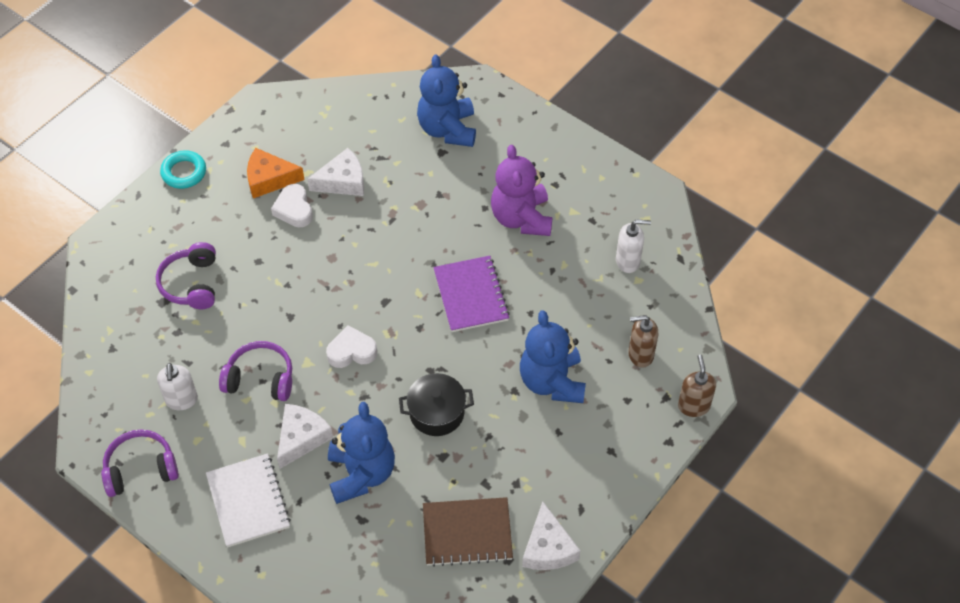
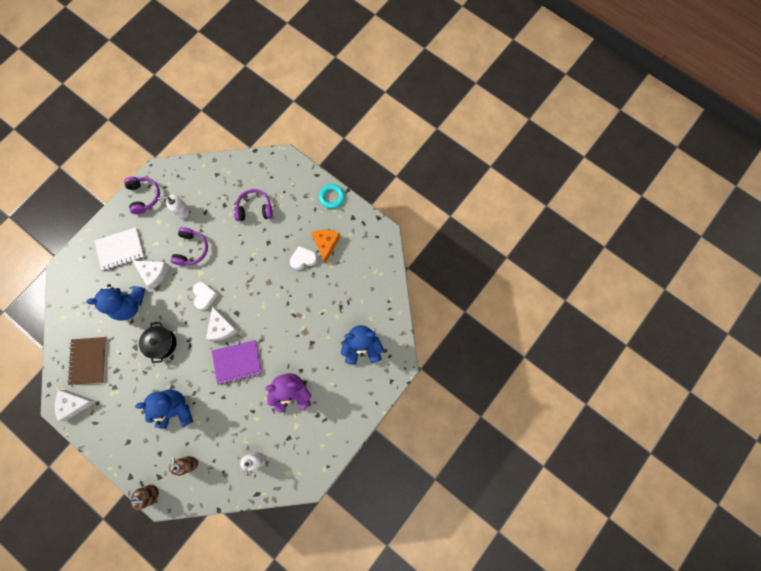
camera: 90 degrees right, 20 degrees up
(343, 181) = (323, 285): white cheese -> white cheese (221, 327)

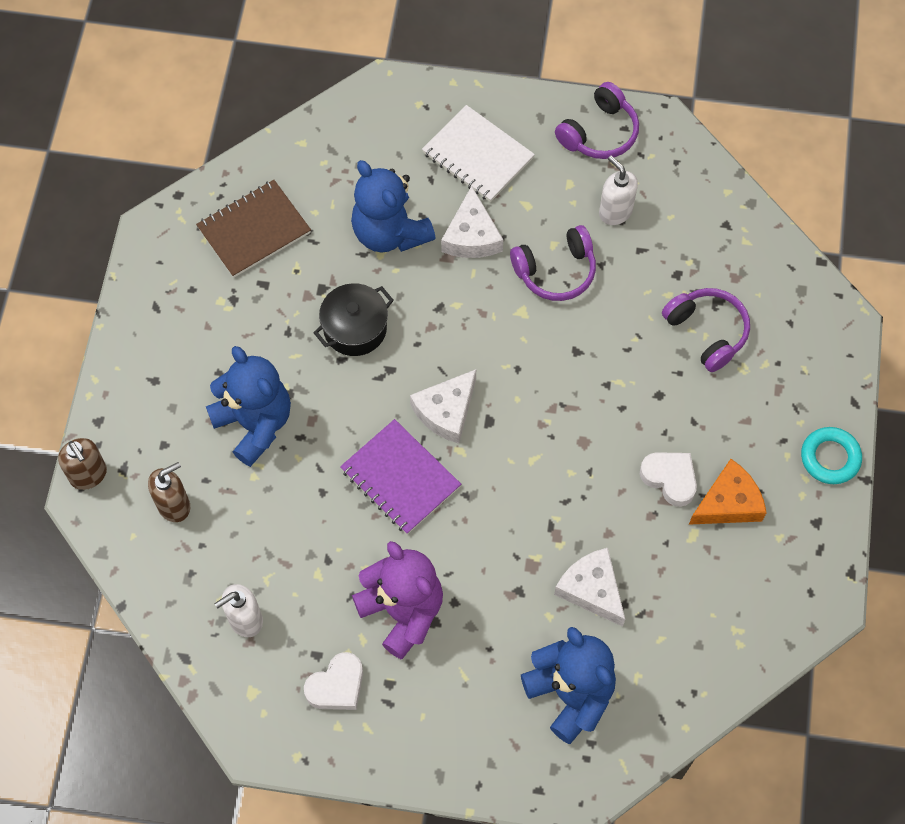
camera: 60 degrees right, 10 degrees down
(74, 404) = (169, 255): white cheese -> white cheese (592, 589)
(205, 296) = (485, 347): white heart -> white heart (337, 686)

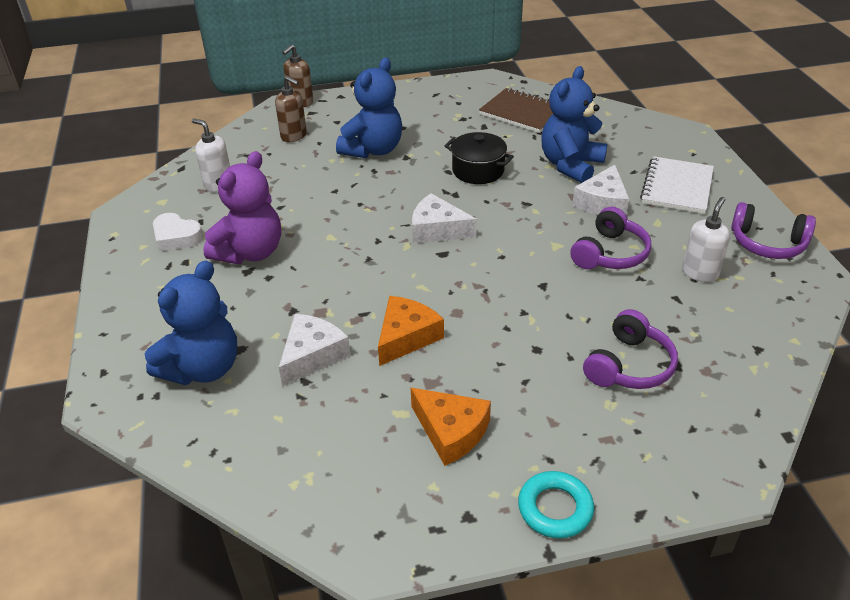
camera: 70 degrees right, 25 degrees down
(400, 478) = (365, 222): purple notebook -> none
(471, 236) = (602, 202): white cheese -> white cheese turned 45 degrees counterclockwise
(556, 271) = (610, 253): purple headphones -> purple headphones turned 105 degrees counterclockwise
(599, 498) = (406, 337): none -> orange cheese
(670, 479) = (453, 380): white heart -> none

